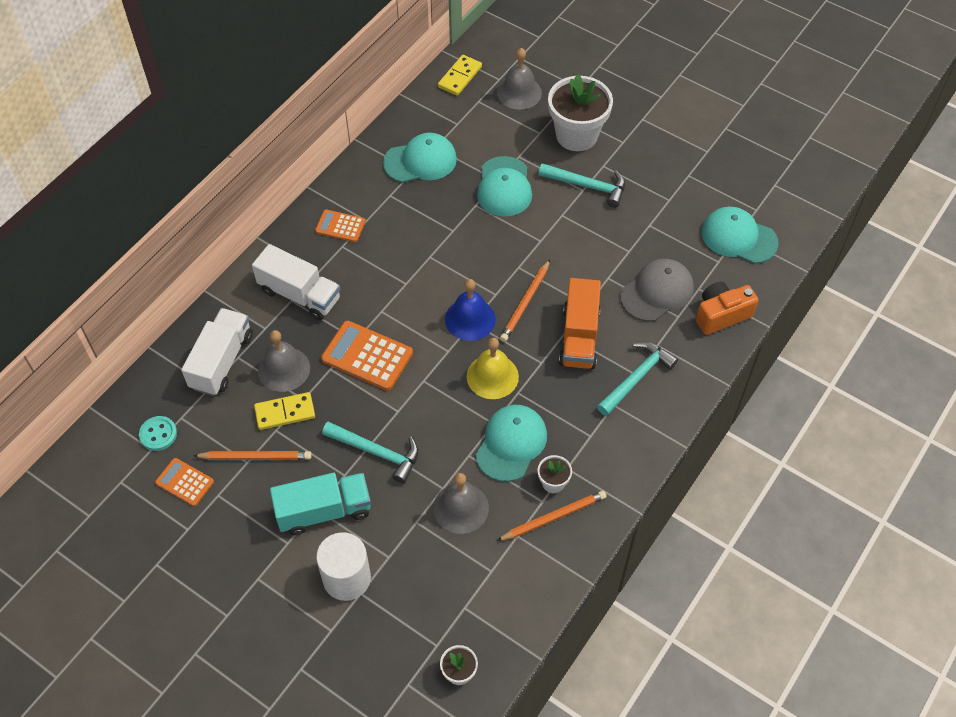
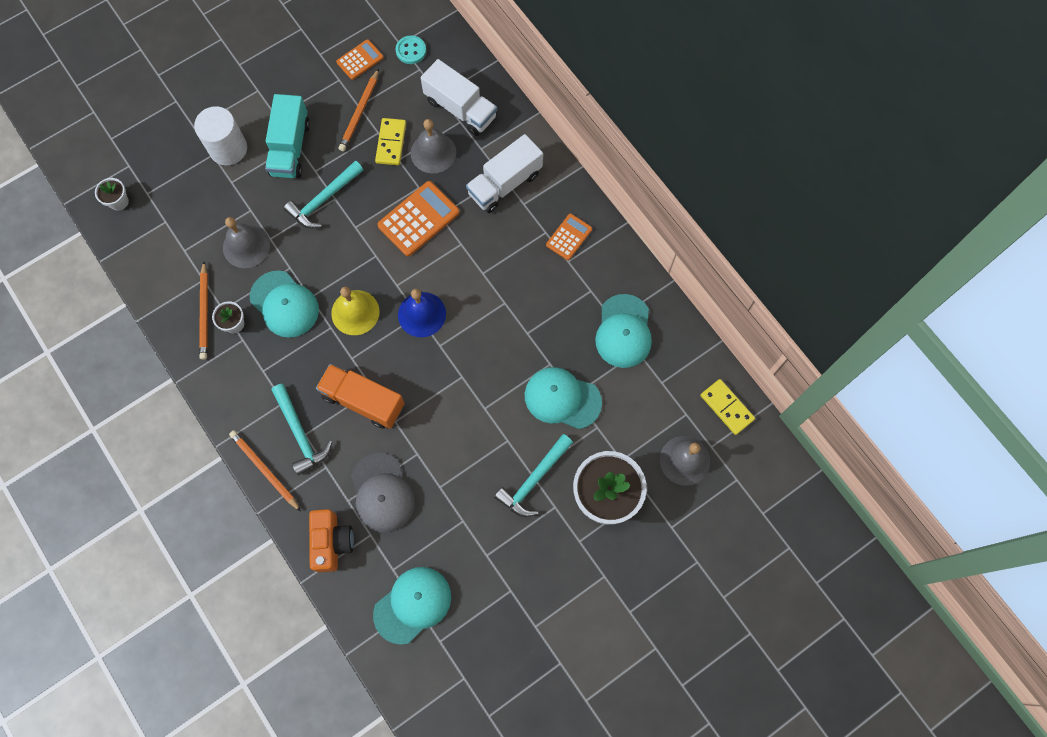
camera: 110 degrees right, 15 degrees up
(525, 302) = (419, 368): orange pencil -> orange pencil (265, 470)

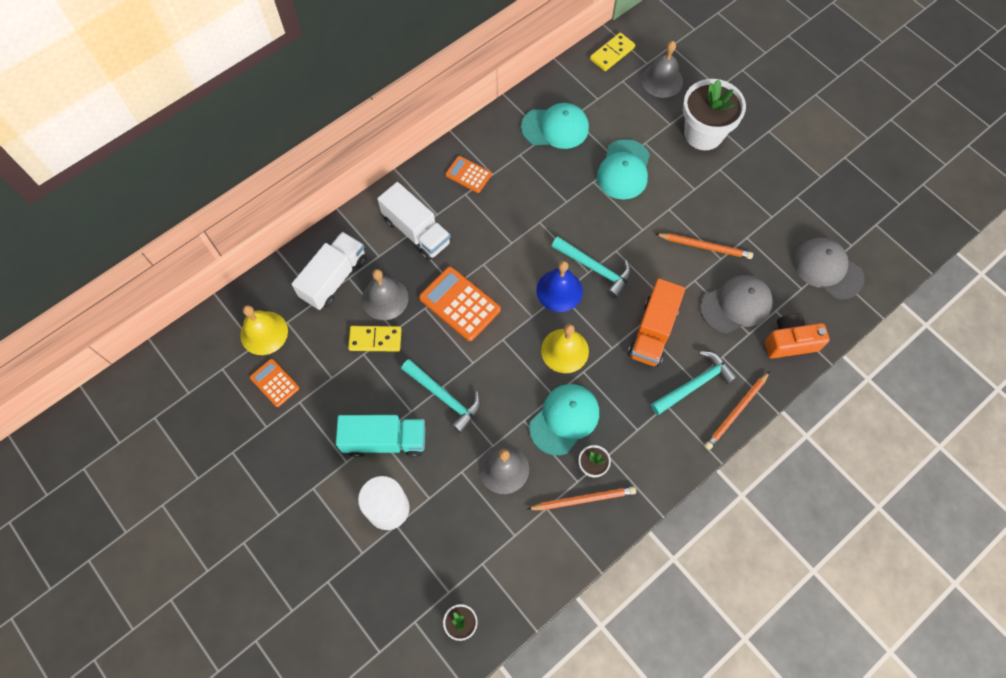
camera: 95 degrees left, 5 degrees down
(359, 112) = (339, 375): orange pencil -> orange pencil (704, 247)
(411, 51) = (264, 333): turquoise button -> yellow bell
(412, 605) = (827, 269): turquoise cap -> grey cap
(533, 480) = (700, 186): turquoise hammer -> turquoise hammer (595, 269)

